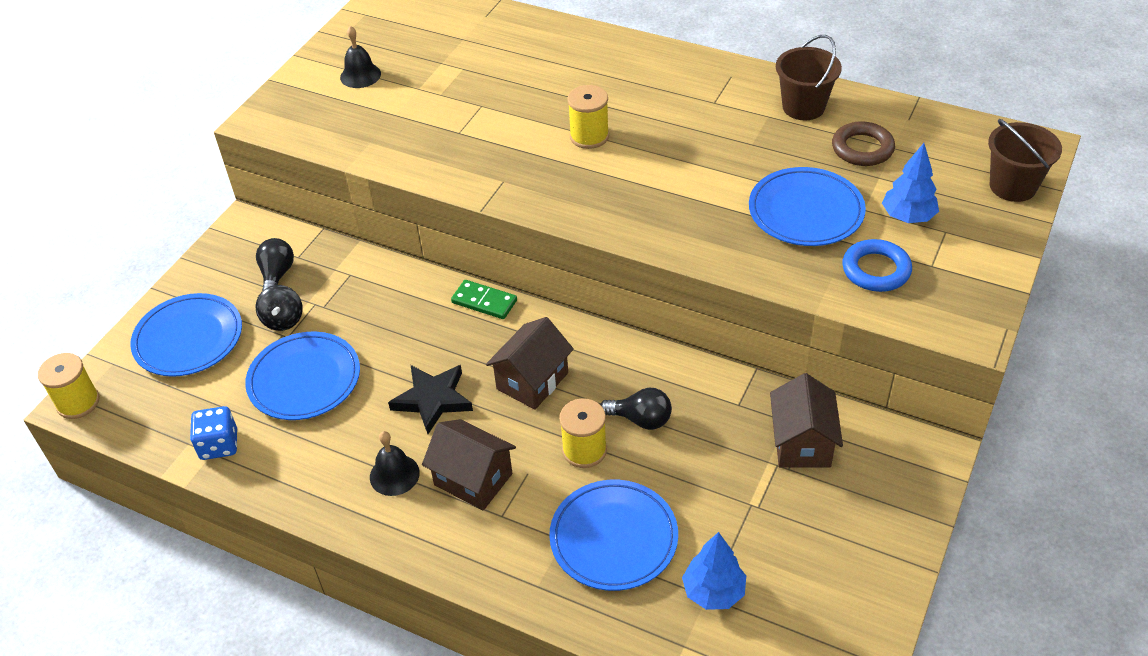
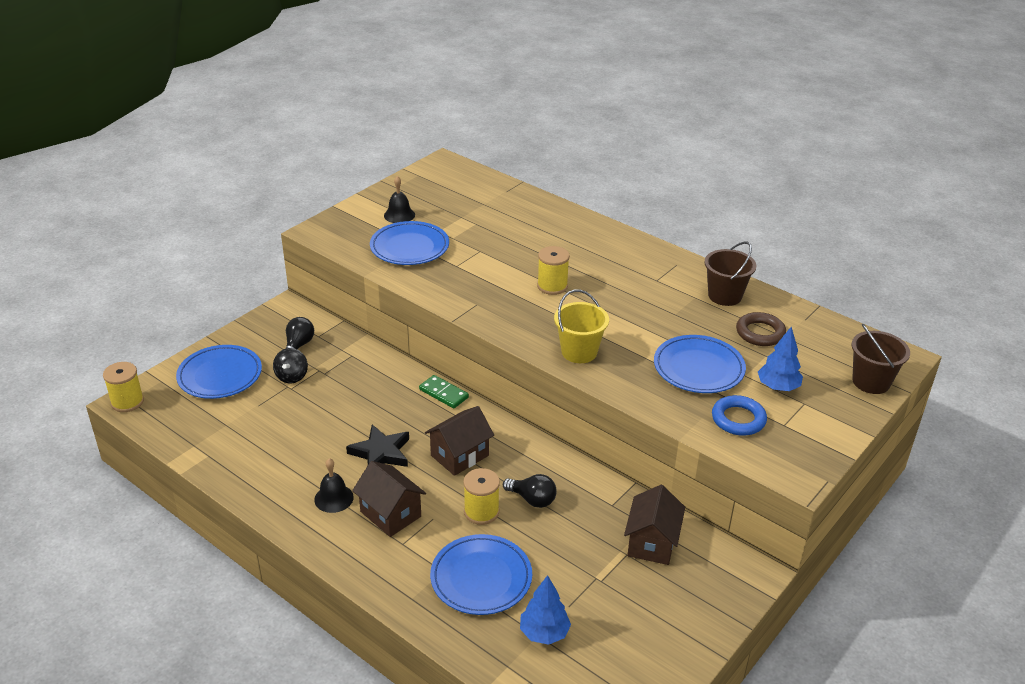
camera: 10 degrees right, 10 degrees down
(219, 445) = (215, 451): blue dice -> none
(304, 380) = (292, 420): blue plate -> blue plate (409, 247)
(653, 220) = (579, 352): none -> yellow bucket

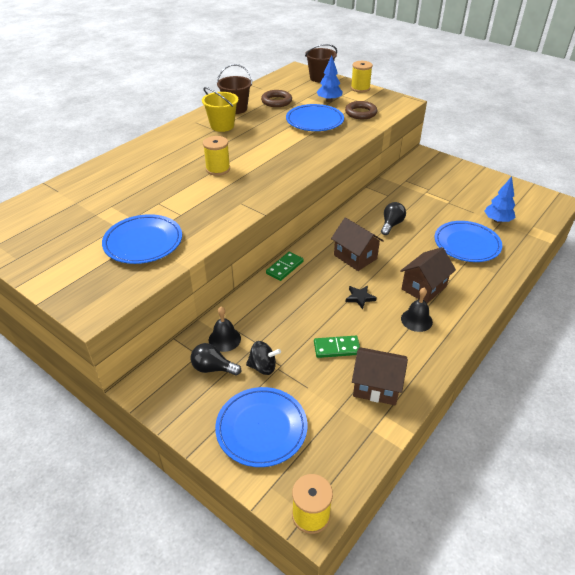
camera: 90 degrees left, 5 degrees up
(304, 428) = (337, 348): none -> green domino
(381, 453) = (360, 298): black star -> black star, size x0.59
(399, 215) = (78, 252): black bell -> black bell (224, 339)
(481, 512) = (409, 245): yellow spool -> yellow spool (360, 88)
(579, 352) = (301, 160): yellow bucket -> yellow bucket (222, 126)
(651, 543) = (414, 183): brown house -> brown house (376, 387)
(738, 419) = (360, 113): blue ring -> brown ring

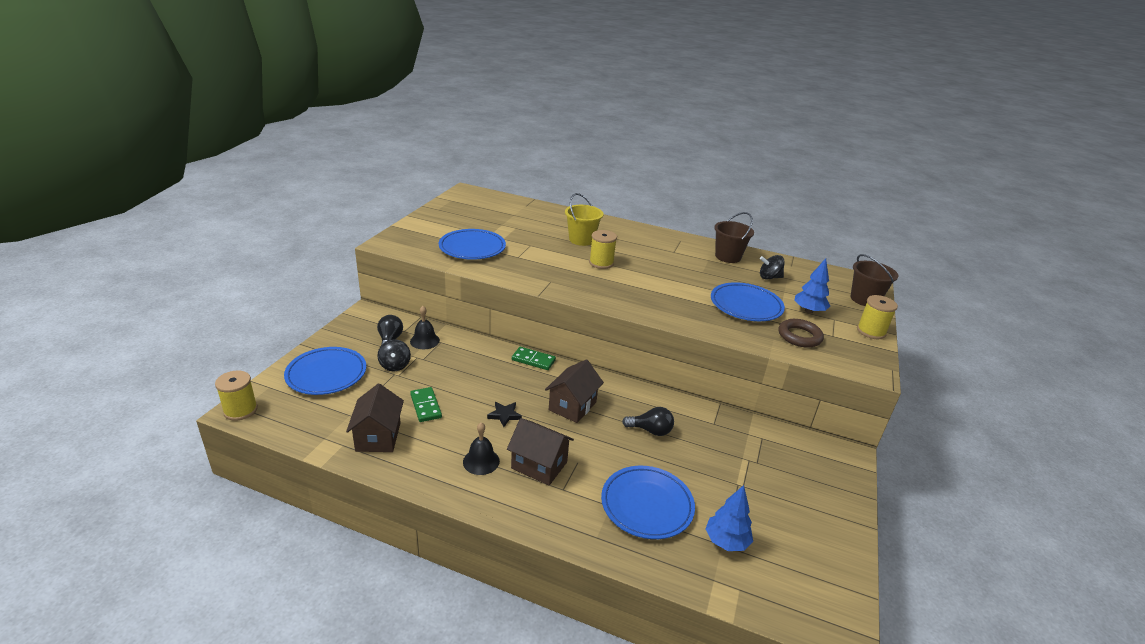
camera: 70 degrees right, 10 degrees down
(222, 126) = (684, 254): yellow bucket -> yellow bucket (581, 240)
(276, 101) = (769, 277): brown ring -> black spinning top

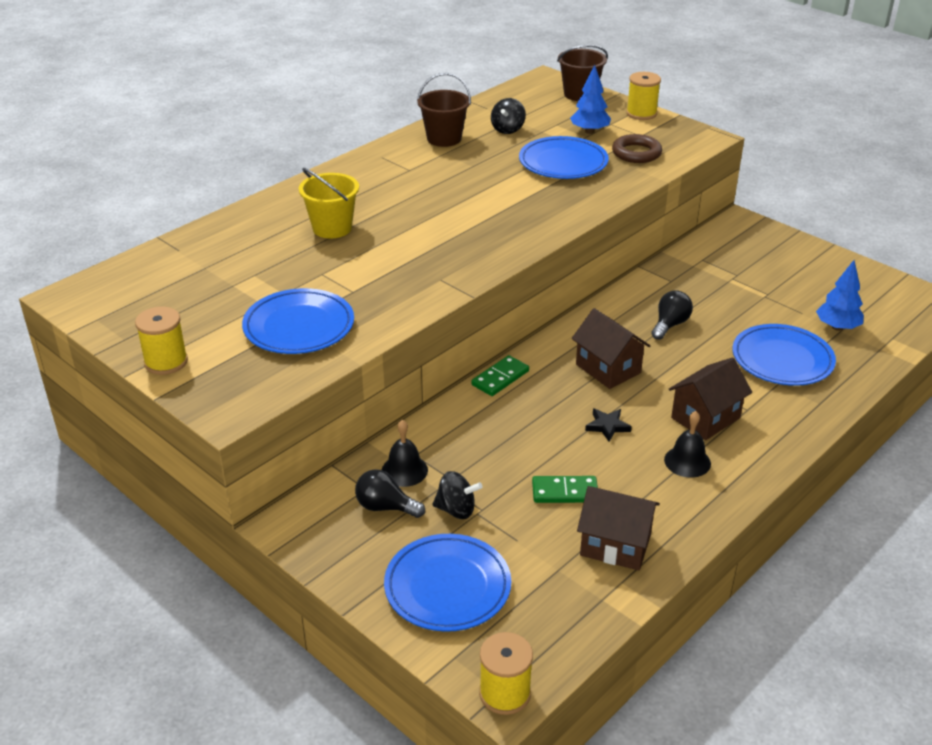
camera: 65 degrees left, 5 degrees up
(601, 263) = (410, 229): yellow spool -> yellow spool (166, 362)

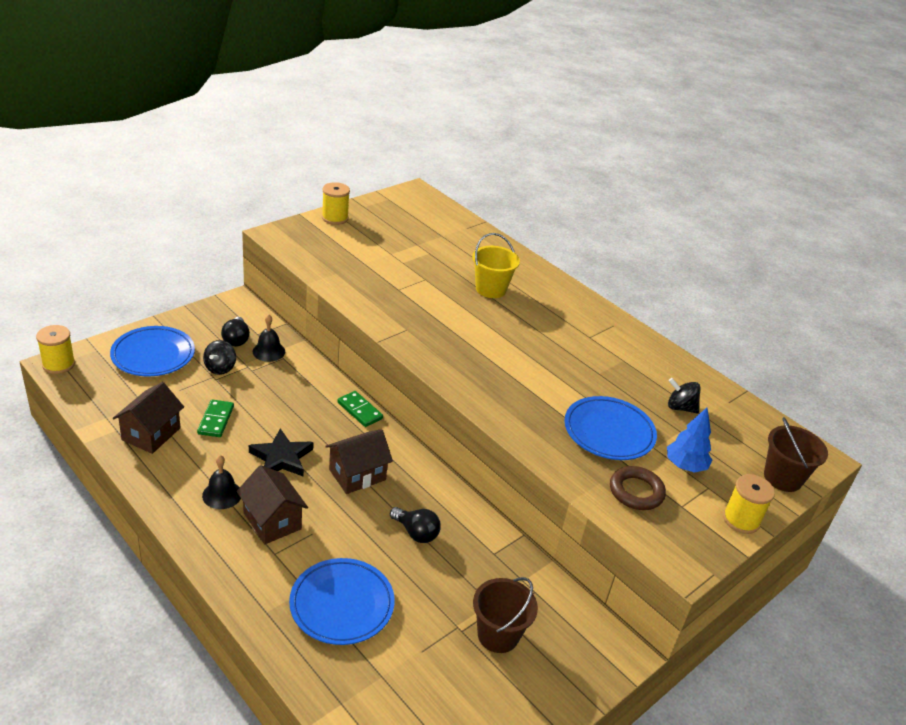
camera: 90 degrees right, 0 degrees up
(299, 327) = (359, 264): blue plate -> none
(385, 507) = (236, 340): black light bulb -> black light bulb turned 150 degrees clockwise
(444, 138) = (654, 364): brown bucket -> brown bucket (498, 635)
(607, 426) = (281, 458): black star -> black star, size x1.70
(837, 327) = (389, 675): blue tree -> none

